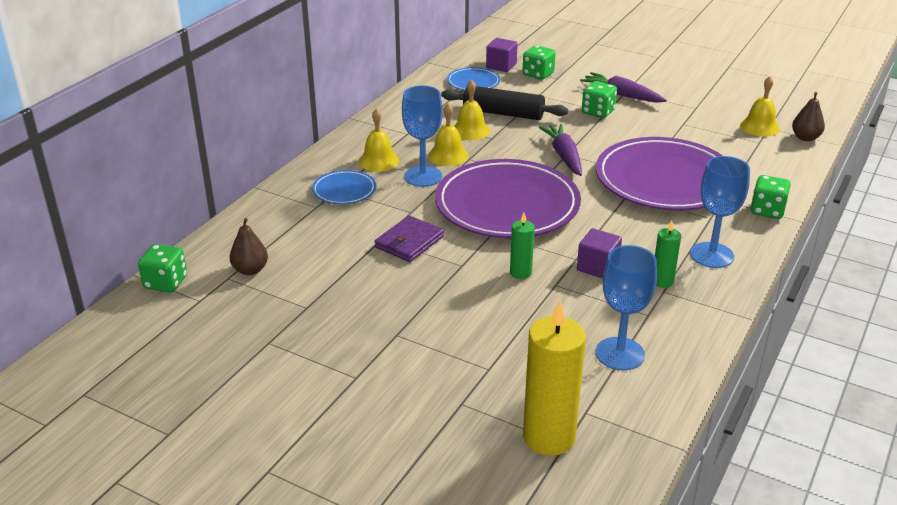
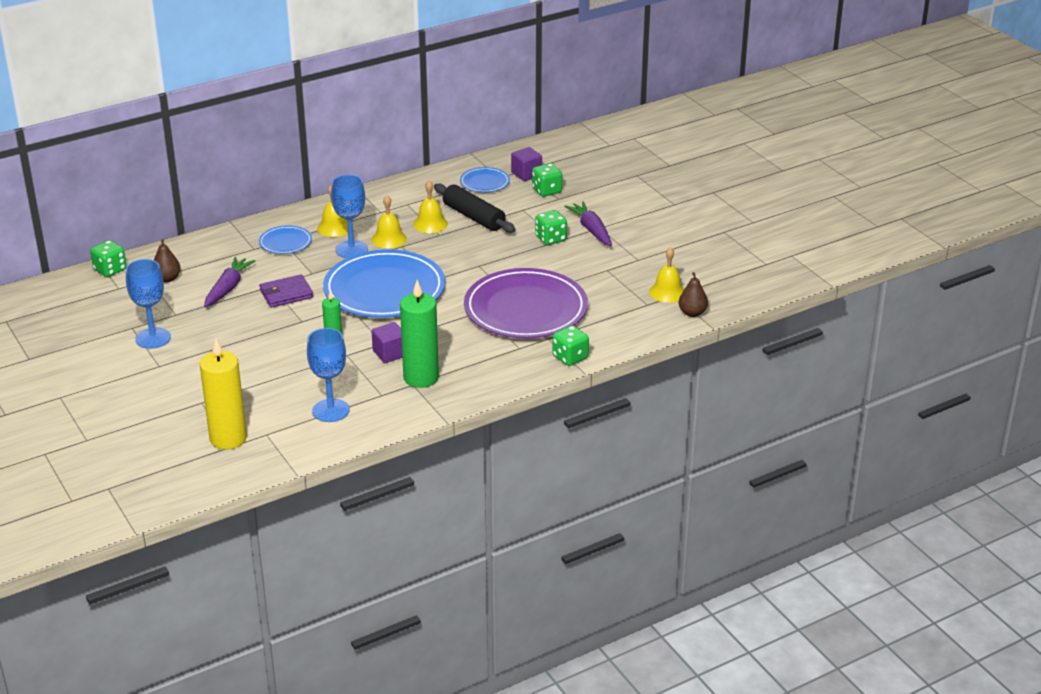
camera: 30 degrees right, 0 degrees up
(507, 205) = (384, 290): purple plate -> blue plate
(564, 156) = (474, 266): purple carrot -> purple carrot (228, 288)
(662, 281) = (421, 378): green candle -> green candle, size x1.96
(711, 255) = (481, 373): blue goblet -> blue goblet (153, 338)

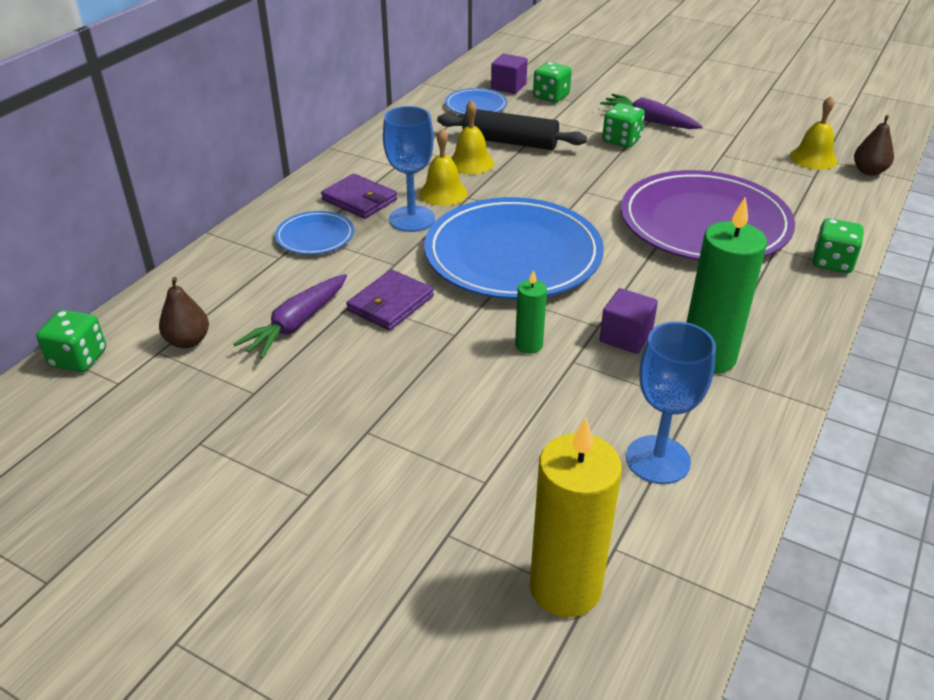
camera: 30 degrees left, 5 degrees up
(153, 338) = (253, 448): blue goblet -> none
(228, 288) = (297, 324): purple carrot -> purple carrot turned 135 degrees counterclockwise
(334, 227) = (359, 200): yellow bell -> purple wallet

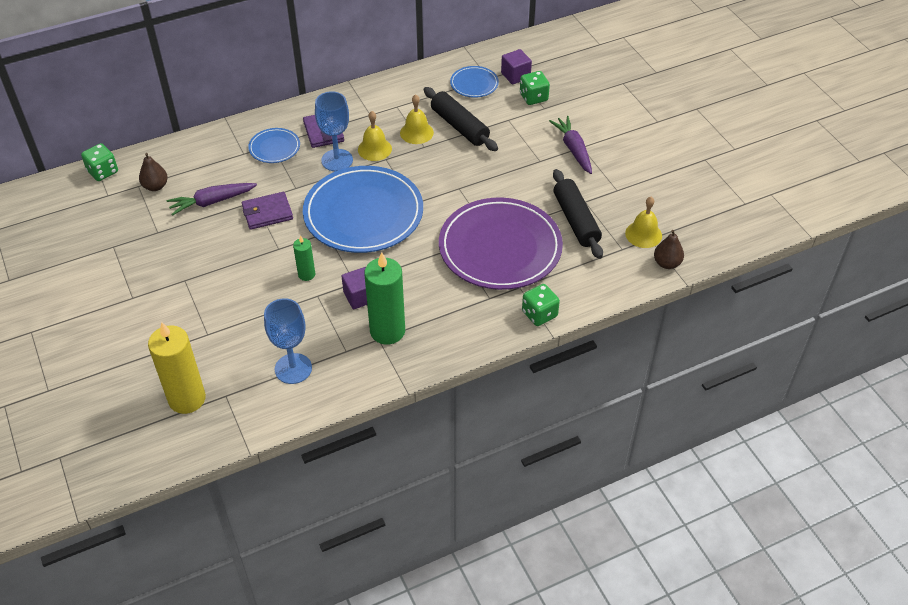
camera: 35 degrees right, 10 degrees up
(621, 140) = (532, 158): green dice -> none
(738, 172) = (576, 220): none -> black rolling pin

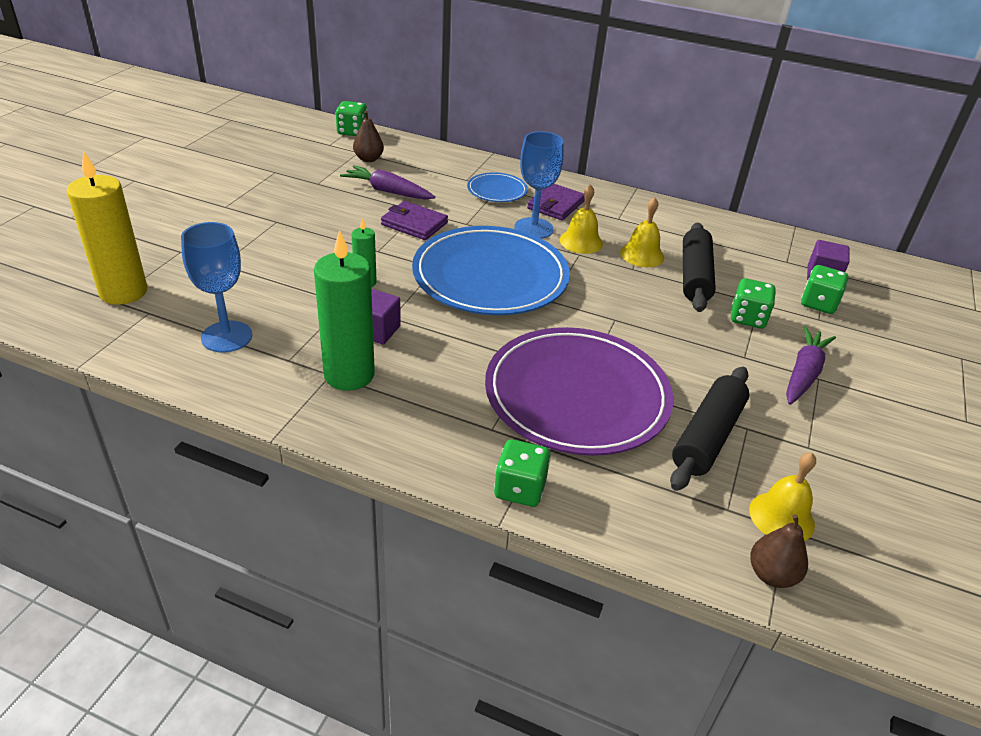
camera: 45 degrees right, 10 degrees down
(474, 84) = (763, 256): blue plate -> none
(514, 134) = (748, 318): none -> green dice

